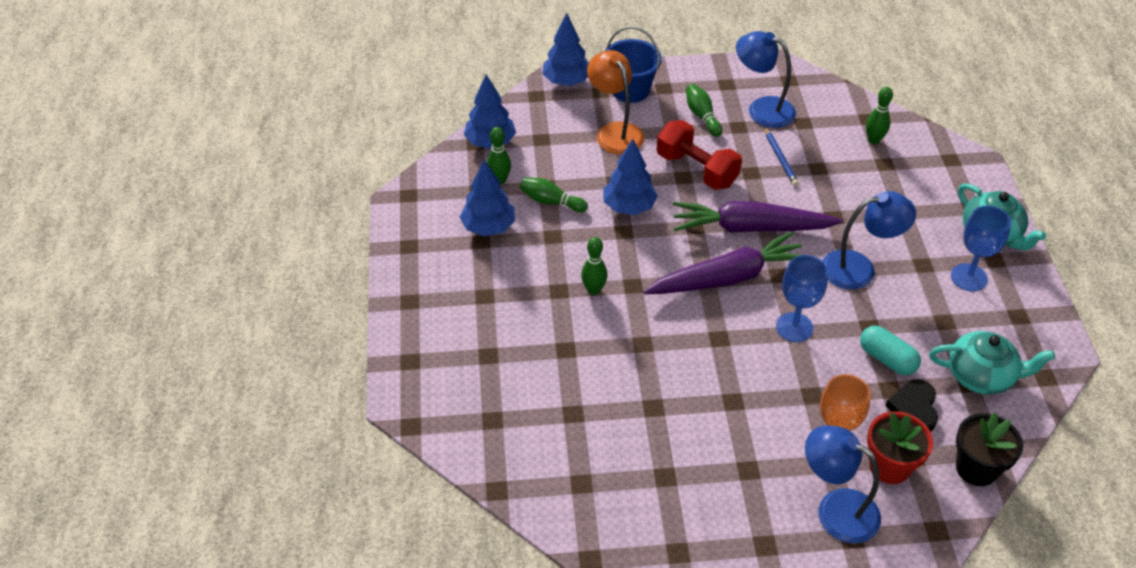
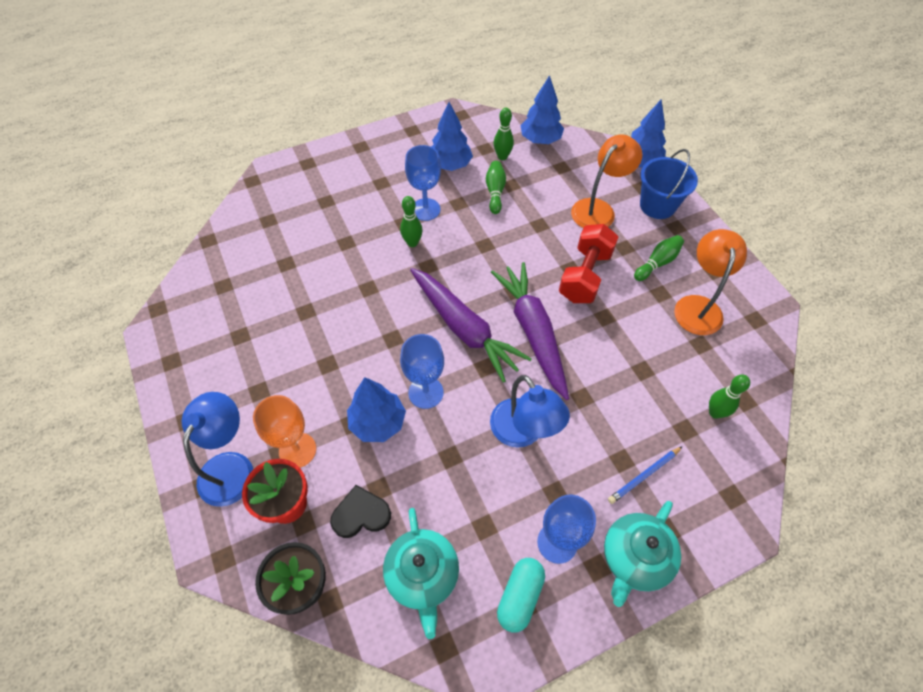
camera: 70 degrees right, 10 degrees up
(548, 266) = (425, 209): none -> blue goblet
(629, 207) = (514, 241): blue tree -> blue tree (378, 422)
(762, 109) = (698, 306): blue lamp -> orange lamp
(780, 158) = (637, 335): blue pencil -> blue pencil (644, 475)
(887, 359) = (415, 479): turquoise capsule -> turquoise capsule (520, 596)

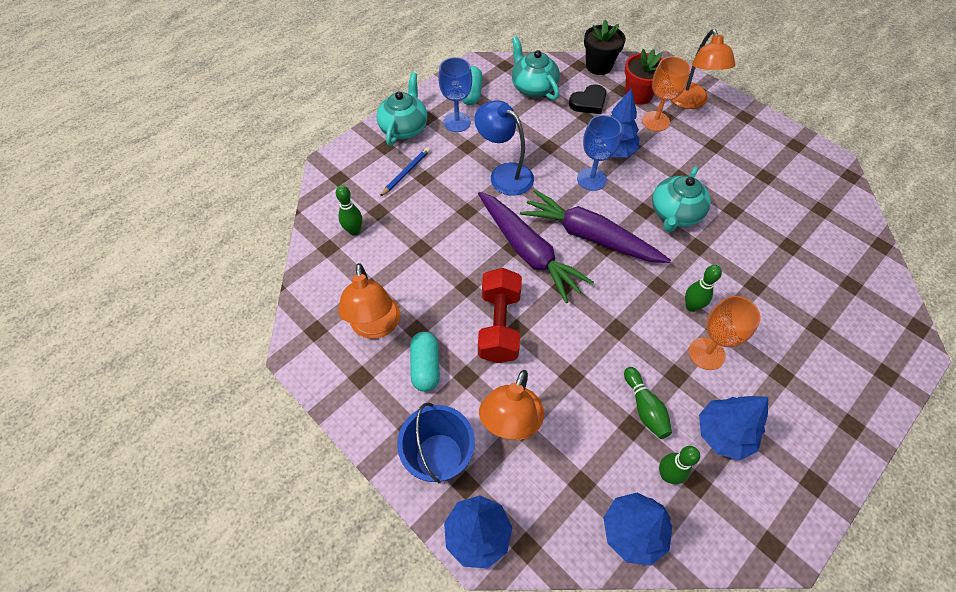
camera: 160 degrees right, 0 degrees up
(231, 466) = (690, 102): blue lamp -> orange lamp
(365, 325) = (675, 214): none -> turquoise teapot
(425, 209) = (706, 353): blue goblet -> orange goblet
(657, 263) = (425, 366): green bowling pin -> turquoise capsule

